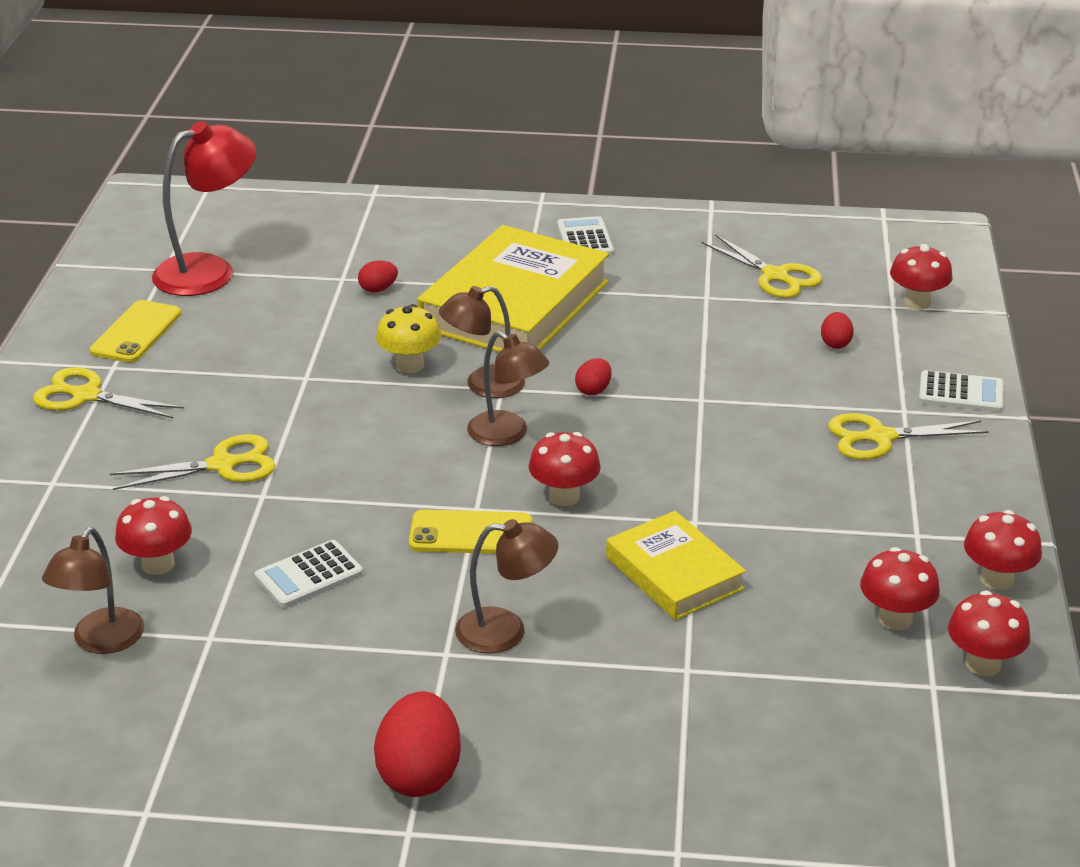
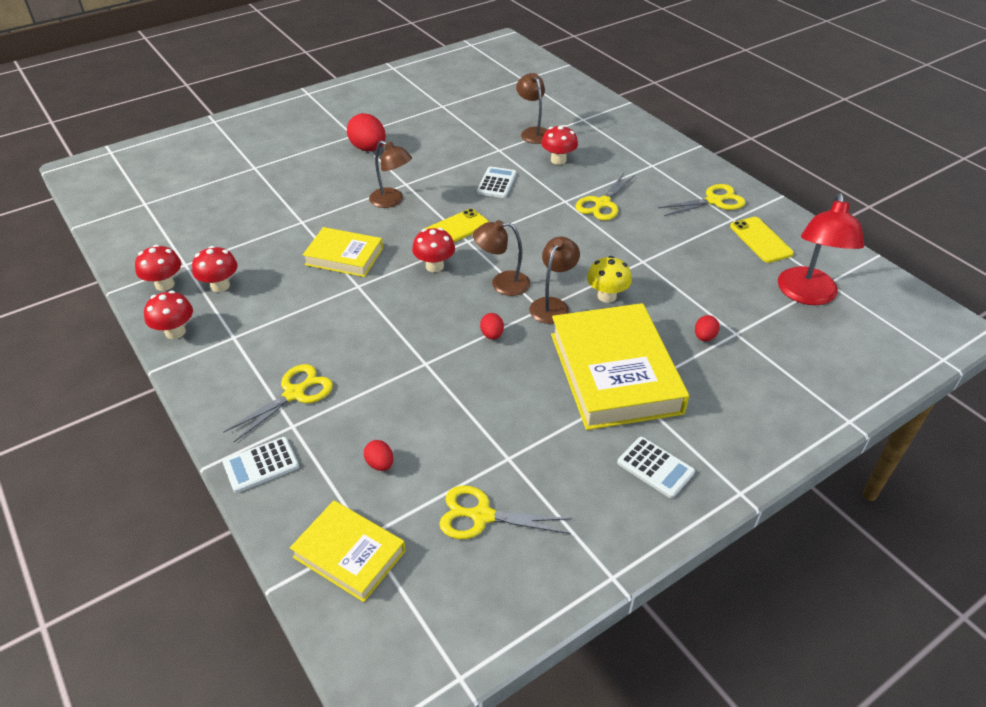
camera: 140 degrees right, 10 degrees up
(506, 631) = (392, 201): brown lamp -> brown lamp turned 105 degrees counterclockwise
(917, 302) = (349, 554): red mushroom -> yellow book

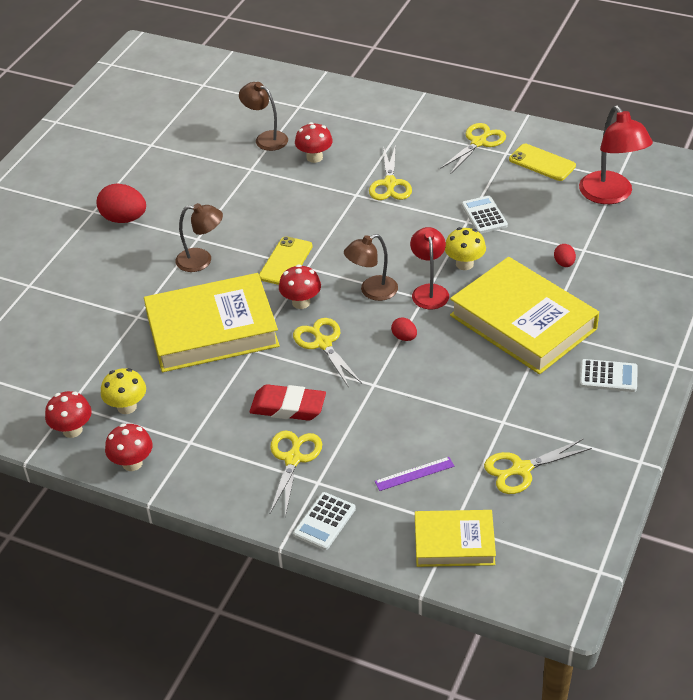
camera: 30 degrees left, 0 degrees up
(220, 286) = (127, 407): red mushroom -> yellow mushroom
(336, 347) = (288, 407): none -> red eraser
(344, 256) = (212, 330): yellow book -> yellow book, size x1.78
(380, 464) = (414, 474): red egg -> purple ruler
(418, 307) = (323, 343): none -> yellow scissors
(496, 183) = (280, 203): white calculator -> white calculator (484, 215)
(552, 305) = (429, 291): brown lamp -> red lamp

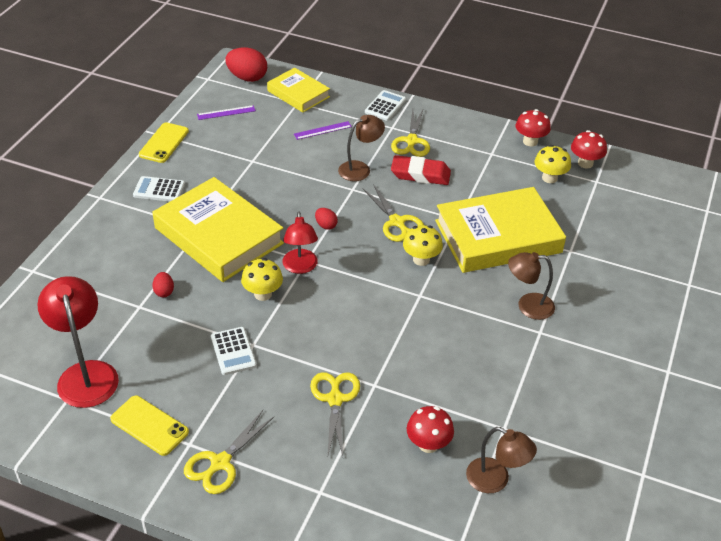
camera: 175 degrees right, 0 degrees up
(124, 219) = (629, 359): red egg -> red egg (247, 78)
(285, 262) = (442, 302): yellow phone -> yellow phone (164, 143)
(301, 302) = (421, 259): red mushroom -> yellow mushroom
(372, 291) = (354, 268): brown lamp -> brown lamp (360, 169)
(454, 542) = (298, 94): yellow book -> yellow book turned 45 degrees clockwise
(521, 469) = (245, 131): yellow scissors -> none
(555, 502) = (226, 112): none -> purple ruler

